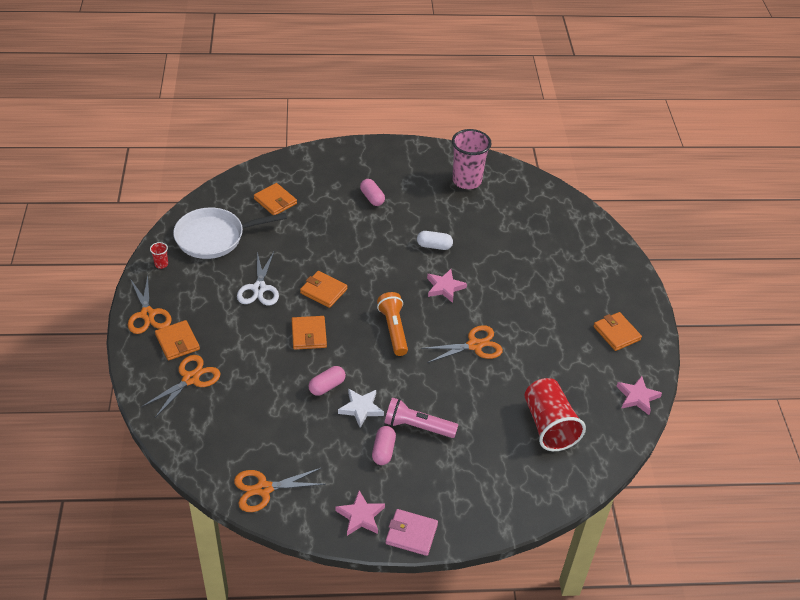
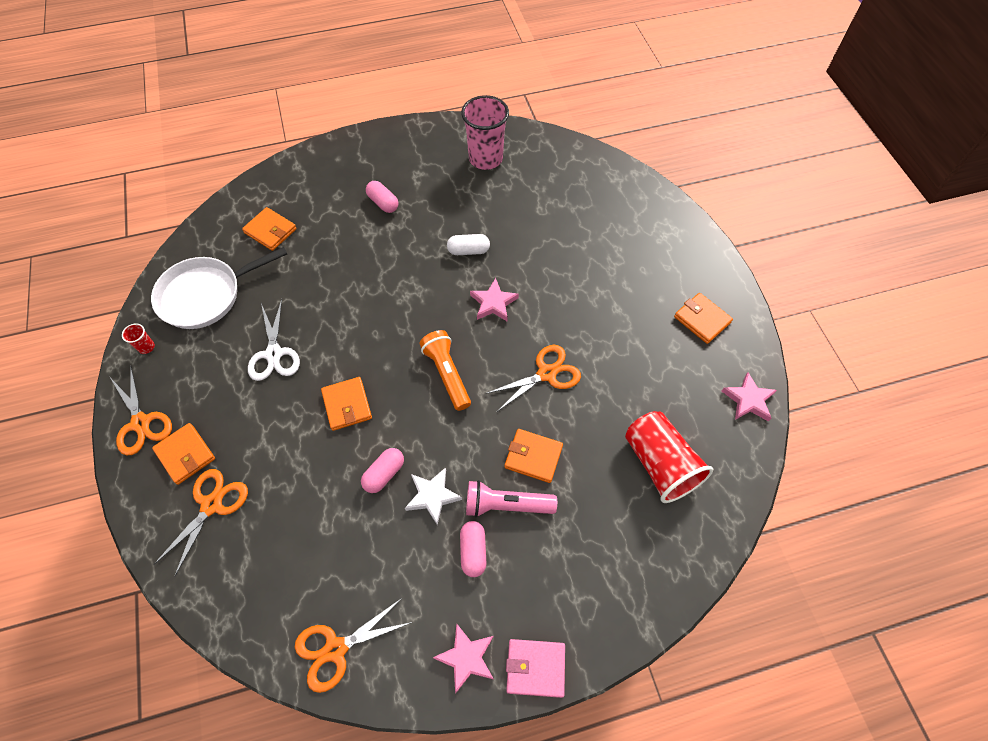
camera: 10 degrees left, 15 degrees up
(323, 291) = (352, 340): orange wallet -> orange wallet (533, 457)

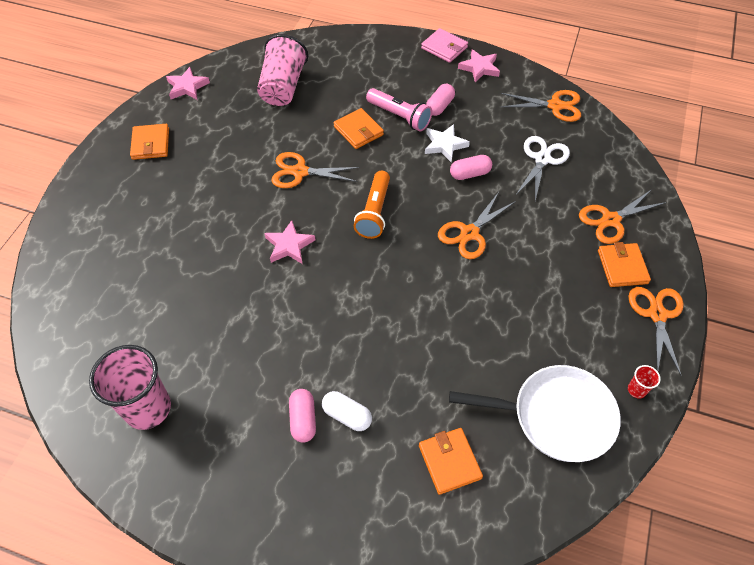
camera: 145 degrees left, 5 degrees down
(274, 354) = (511, 311): white scissors -> white scissors (542, 159)
(347, 405) = (469, 233): orange wallet -> orange scissors
(468, 250) = (266, 307): white capsule -> white capsule (347, 415)
(659, 464) = (283, 87): red cup -> pink cup

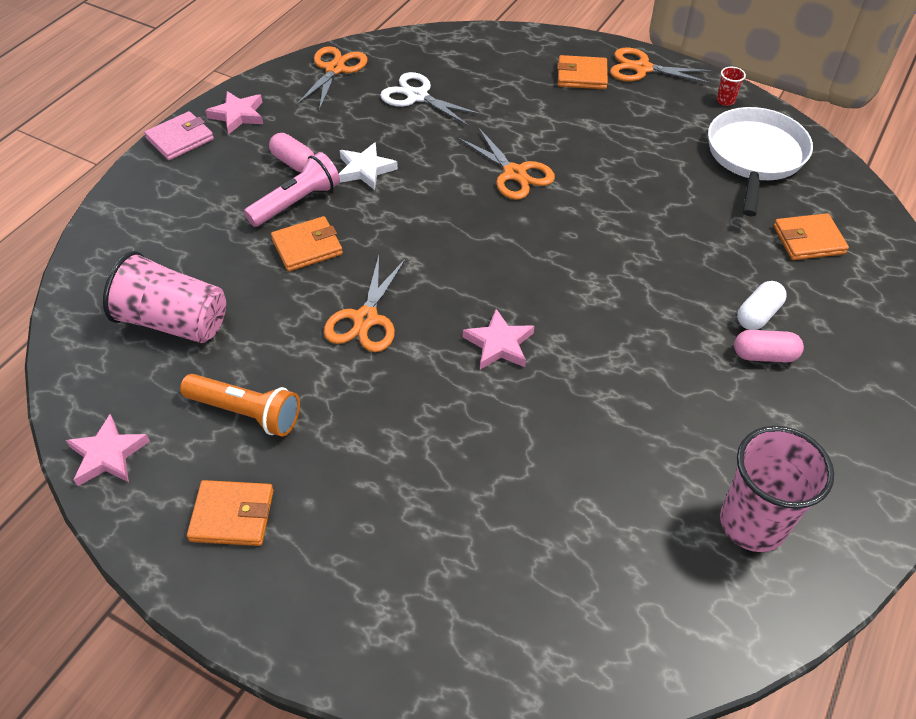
camera: 80 degrees left, 5 degrees down
(374, 212) = (462, 251): orange flashlight -> orange flashlight (246, 412)
(470, 174) = (421, 157): pink capsule -> none
(611, 220) = (519, 69): orange scissors -> none

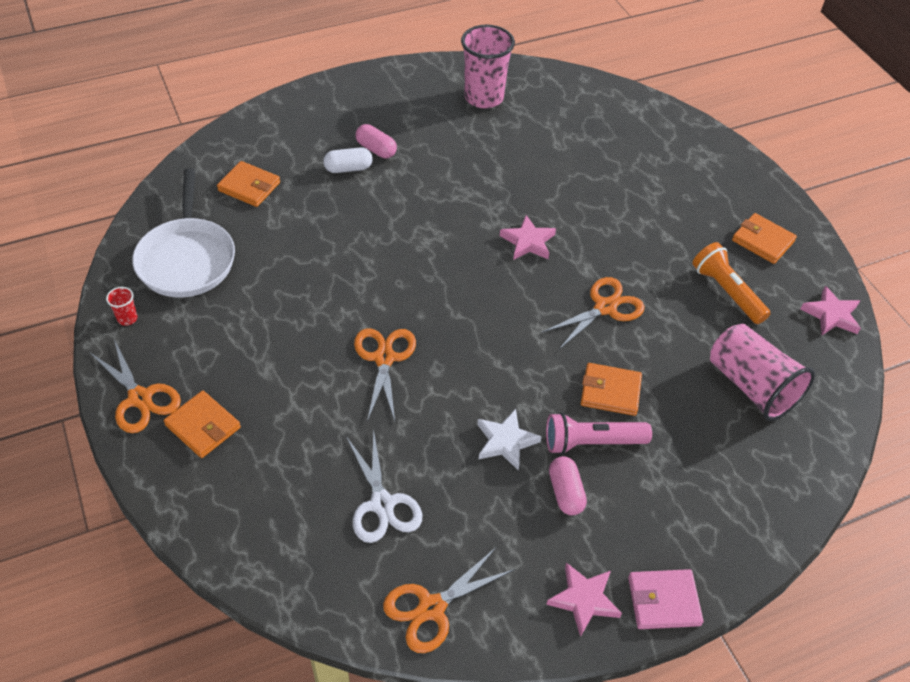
camera: 145 degrees left, 0 degrees up
(754, 157) = (187, 259): white pan -> white pan turned 60 degrees counterclockwise

